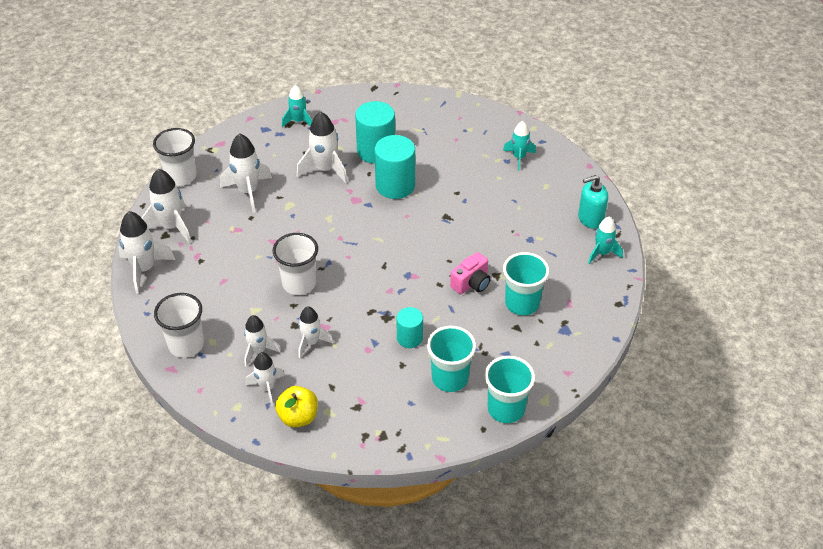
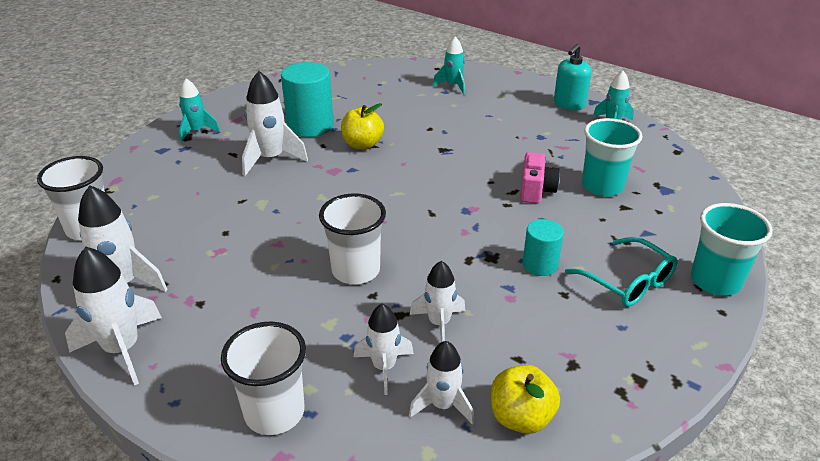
camera: 35 degrees left, 10 degrees down
(248, 191) = (197, 210): white rocket -> none
(395, 185) = (362, 145): turquoise cylinder -> yellow apple
(450, 378) = (627, 282): turquoise cup -> turquoise glasses

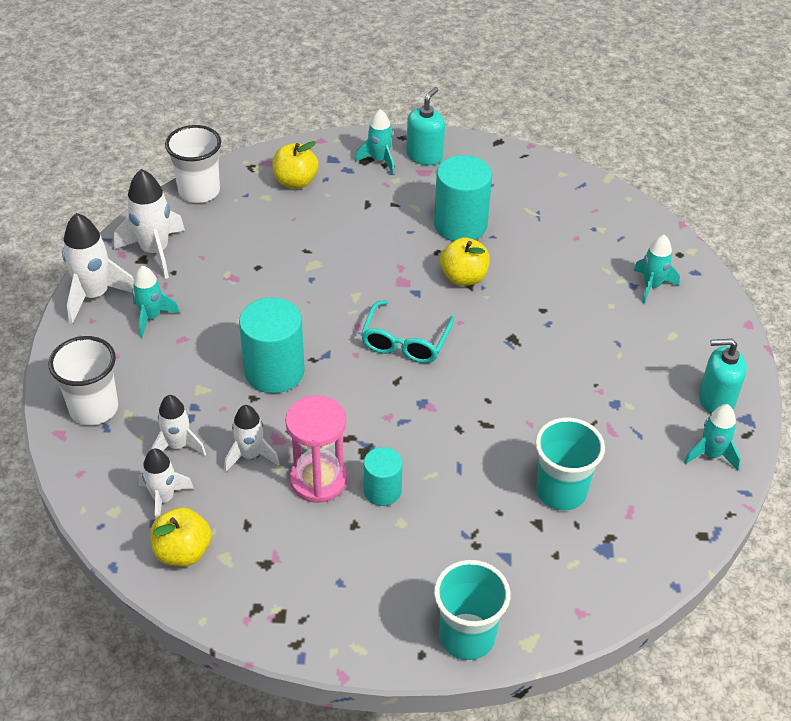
camera: 55 degrees right, 10 degrees up
(158, 175) = (295, 181): none -> yellow apple
(202, 320) = (151, 317): none -> turquoise rocket
(222, 112) = (424, 156): none -> turquoise soap dispenser
(271, 159) = (382, 231): white rocket -> none
(356, 270) = (274, 371): white cup -> turquoise cylinder
(500, 294) = (318, 480): none -> pink hourglass
(536, 190) = (503, 441): pink camera -> none
(627, 282) = (409, 566): turquoise glasses -> turquoise glasses (405, 342)

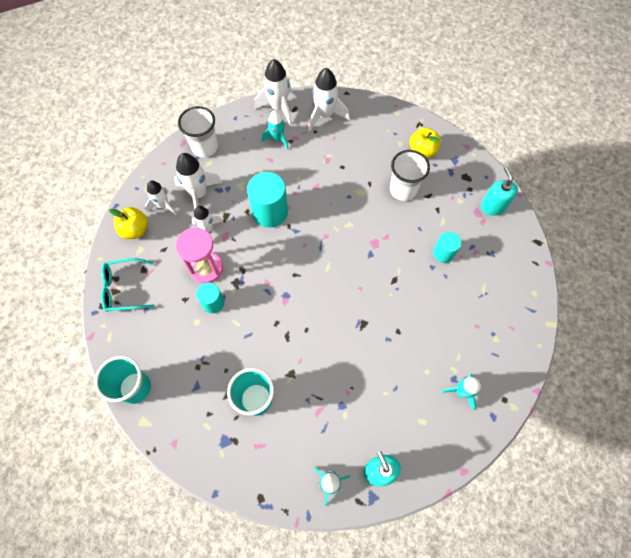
camera: 65 degrees right, 20 degrees up
(178, 445) = (199, 194): white rocket -> white rocket, size x1.55
(199, 191) = (383, 111): white cup -> white cup (403, 189)
(379, 160) = (471, 184): turquoise rocket -> none
(405, 342) = (327, 266): turquoise glasses -> turquoise glasses (124, 289)
(424, 156) = (493, 206): turquoise soap dispenser -> turquoise soap dispenser turned 105 degrees counterclockwise
(460, 225) = (443, 253): turquoise cylinder -> turquoise cylinder, size x0.58
(463, 277) = (398, 274): yellow apple -> none

